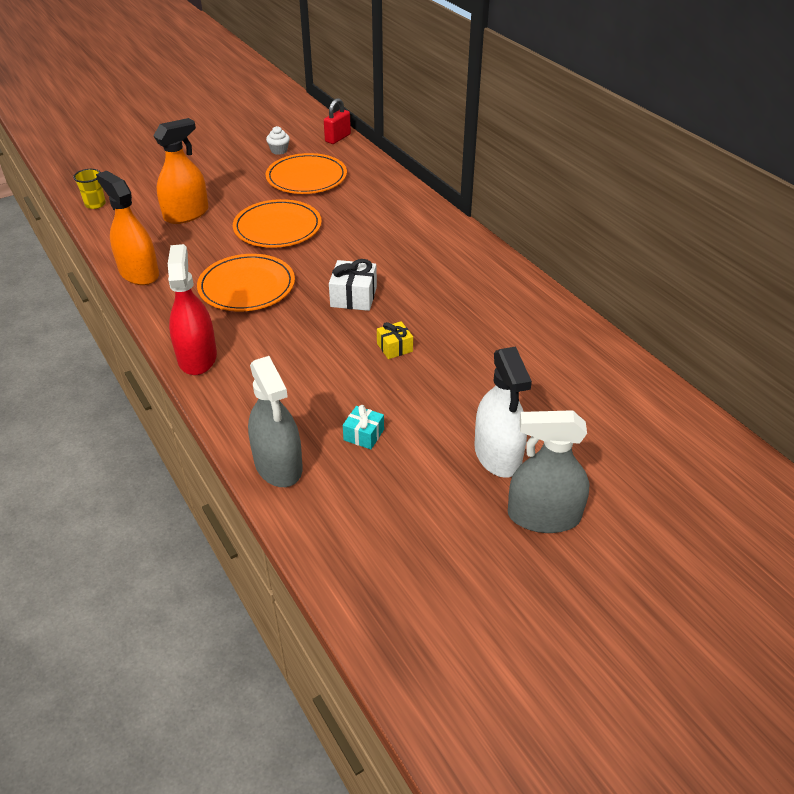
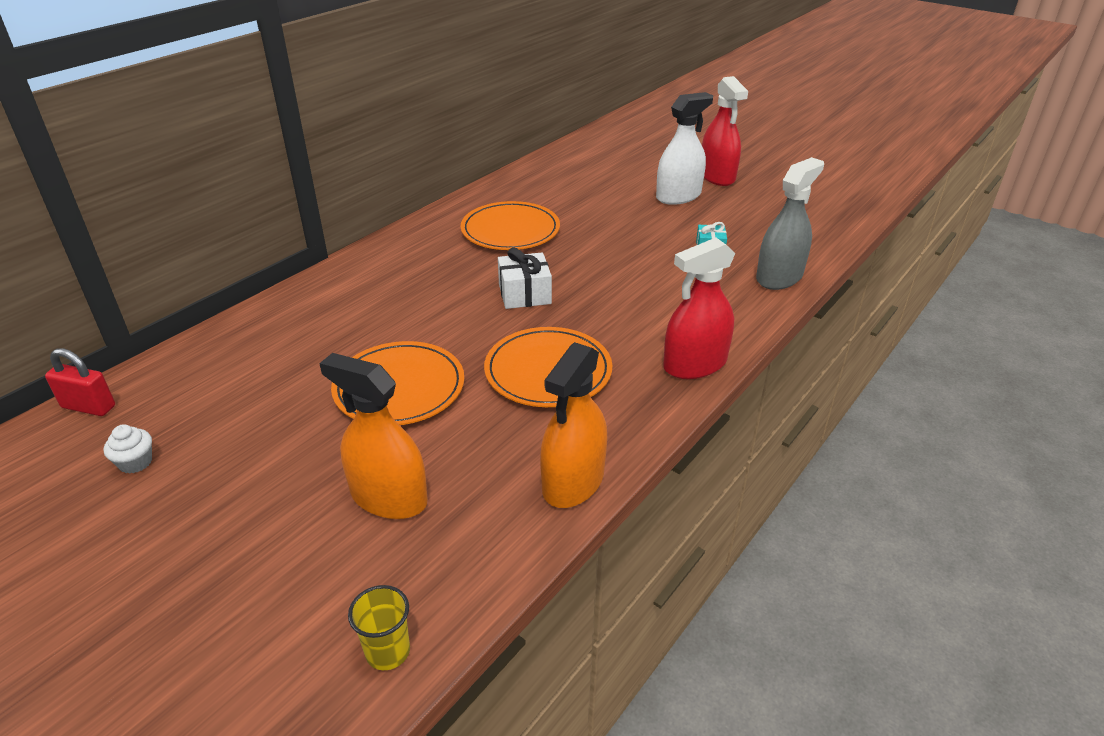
camera: 110 degrees left, 5 degrees down
(306, 177) = (241, 402): orange plate -> orange plate (510, 230)
(394, 347) = (590, 256): yellow gift -> none
(543, 516) = (717, 176): grey spray bottle -> red spray bottle

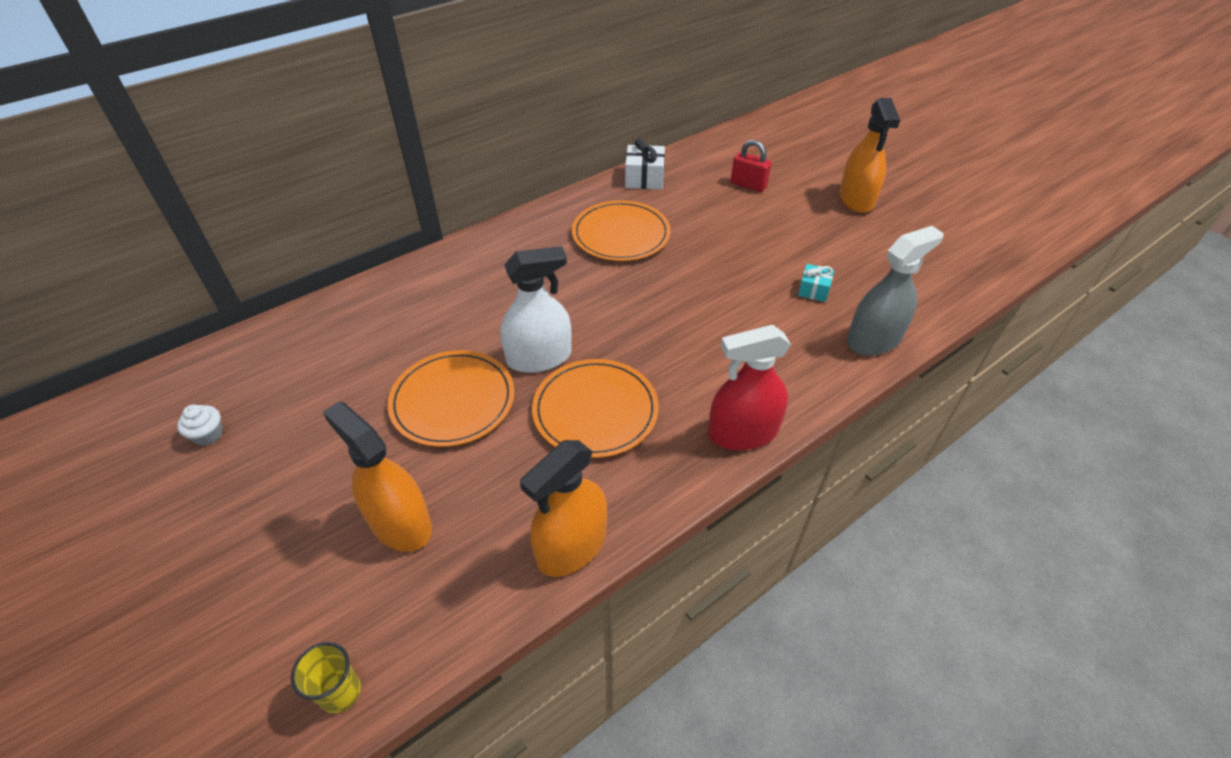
camera: 15 degrees right, 10 degrees up
(88, 407) = (192, 367): red padlock -> red padlock (748, 185)
(524, 294) = (606, 314): white gift -> white gift (644, 178)
(678, 196) = (805, 218): white spray bottle -> white spray bottle (539, 357)
(717, 176) = (856, 199): red spray bottle -> orange spray bottle

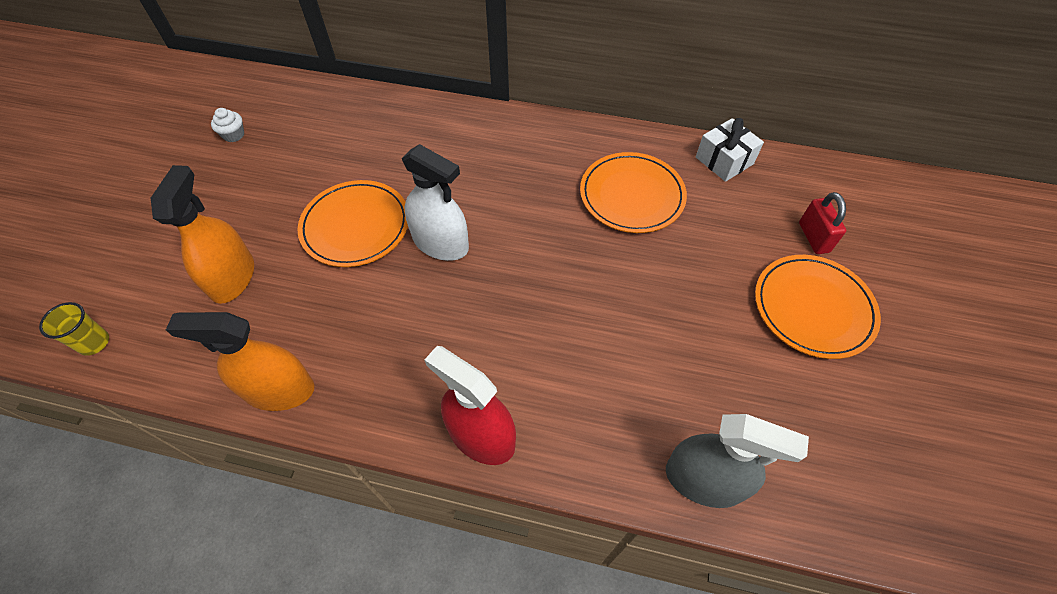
camera: 50 degrees right, 10 degrees up
(595, 411) = (417, 315): orange plate -> orange plate (813, 308)
(813, 290) = (720, 384): turquoise gift -> none
(856, 199) = (911, 340): orange spray bottle -> none

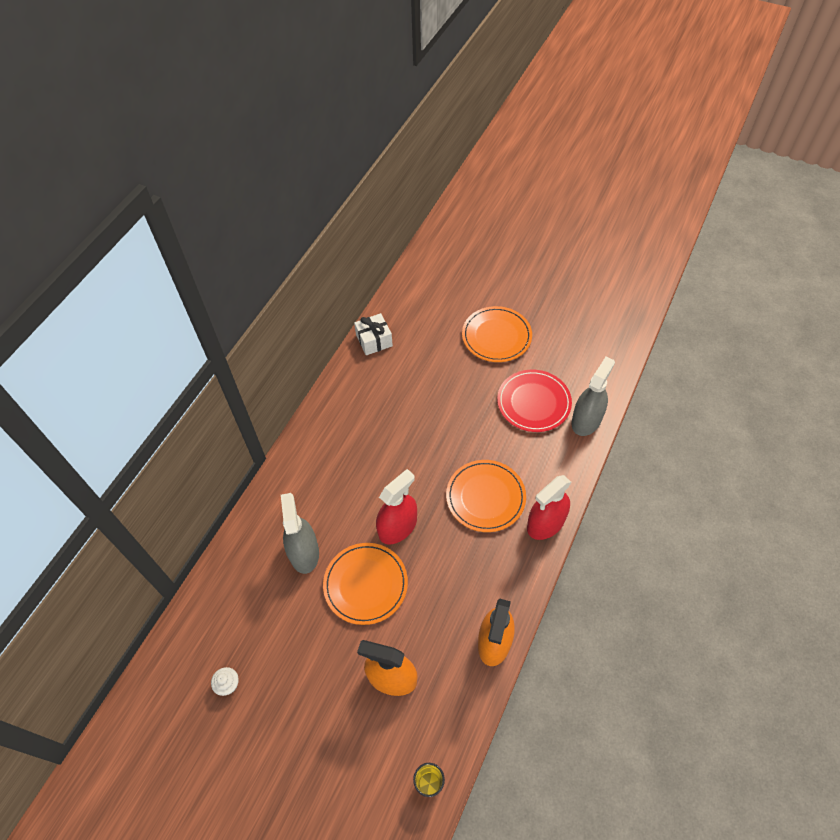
camera: 75 degrees left, 0 degrees up
(391, 160) = (304, 552): none -> grey spray bottle
(440, 243) = (397, 527): white spray bottle -> red spray bottle
(632, 195) = (388, 401): orange plate -> orange plate (485, 497)
(706, 384) = (533, 402): none -> red plate
(813, 237) = (448, 317): red padlock -> none

